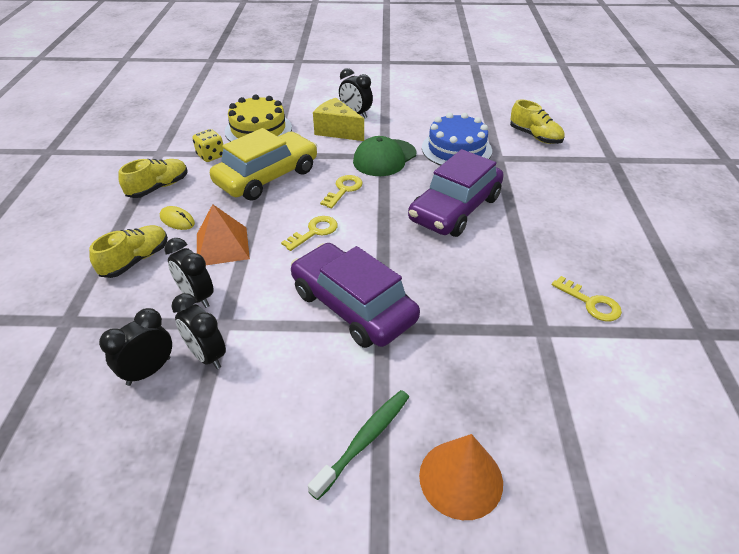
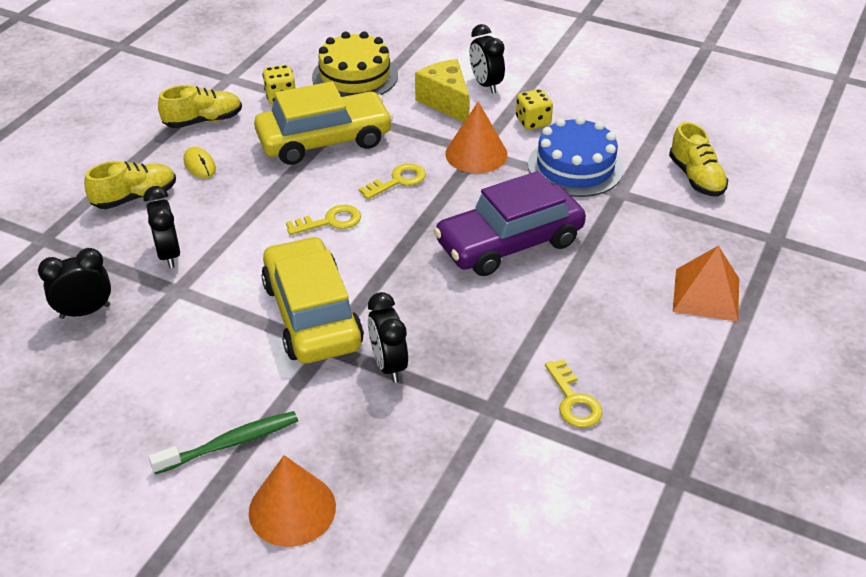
camera: 25 degrees right, 0 degrees up
(206, 355) = (143, 315): black clock -> black clock (388, 365)
(222, 246) = (226, 208): orange pyramid -> orange pyramid (706, 294)
(353, 306) = (312, 315): purple car -> yellow car
(384, 158) = (476, 154): green cap -> orange cone
(406, 129) = (533, 122): none -> yellow dice

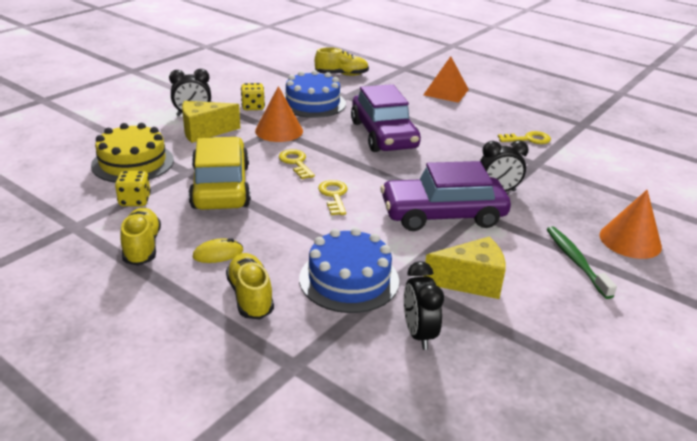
camera: 80 degrees left, 10 degrees down
(168, 254) = (349, 279): black clock -> blue cake
(175, 346) = (470, 282): none -> yellow cheese
(312, 315) = (442, 215): yellow car -> purple car

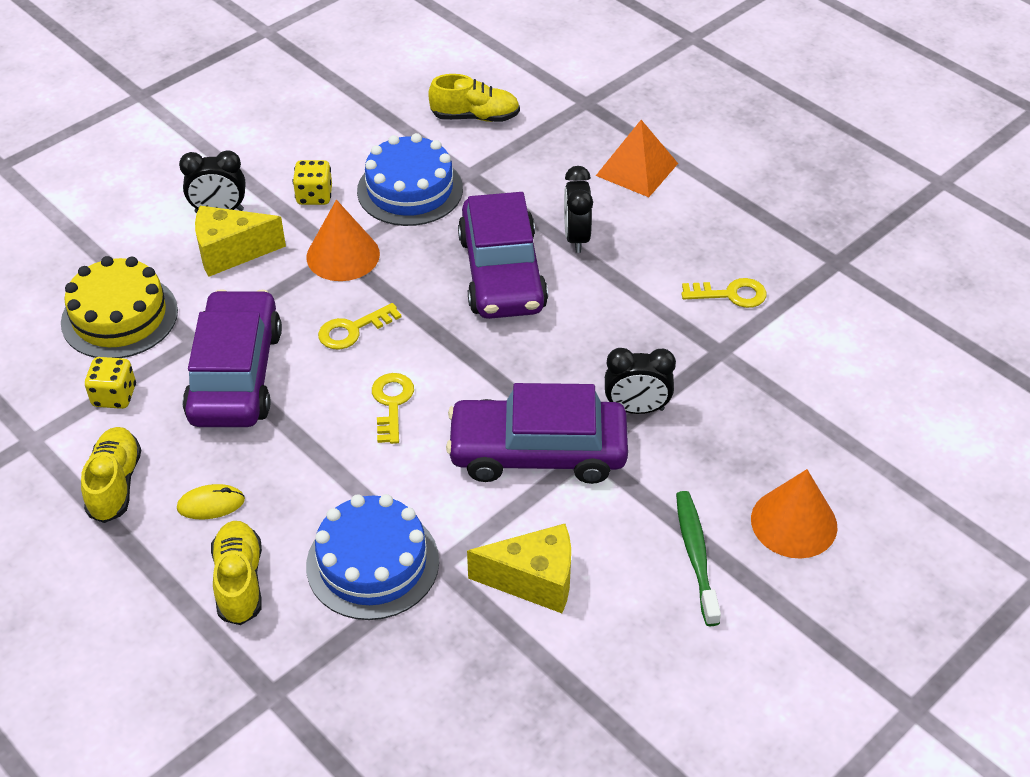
camera: 10 degrees right, 15 degrees up
(221, 187) = (235, 374): yellow car -> purple car
(296, 163) = (353, 330): yellow key -> yellow key turned 105 degrees counterclockwise
(418, 334) = (437, 661): black clock -> black clock (576, 237)

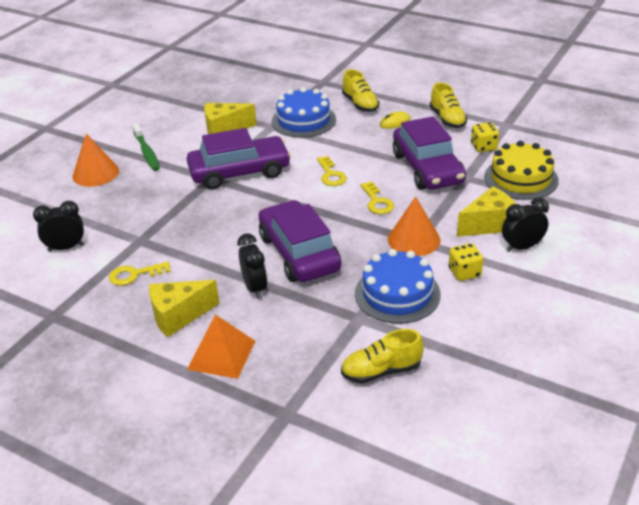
camera: 165 degrees right, 10 degrees down
(353, 330) = (377, 202): yellow key -> yellow key turned 120 degrees clockwise
(636, 409) = (188, 201): black clock -> black clock (66, 248)
(678, 224) = (178, 316): none -> yellow cheese

